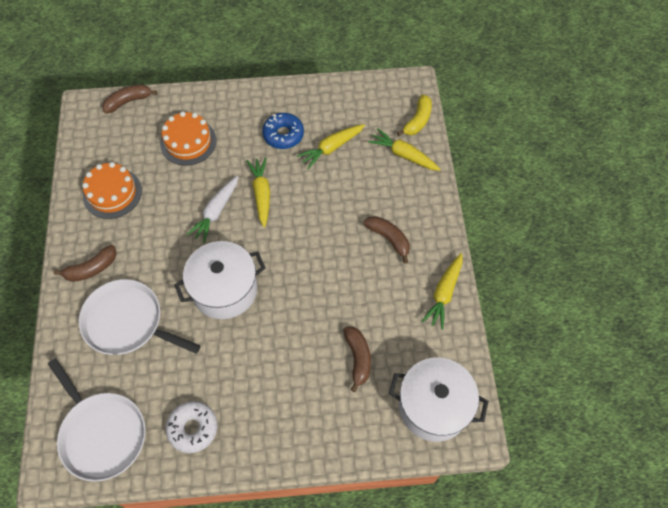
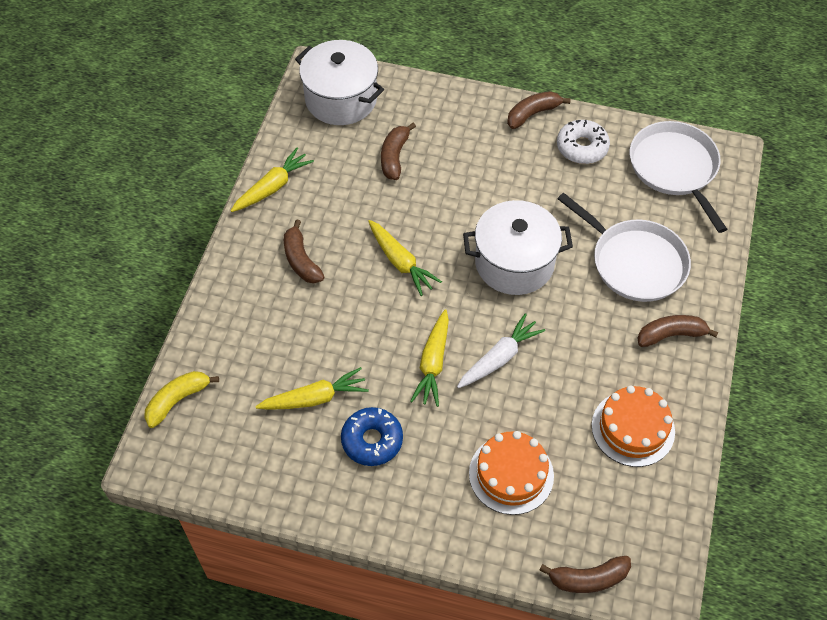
camera: 160 degrees left, 5 degrees down
(248, 453) = (533, 114): none -> brown banana
(404, 155) = (225, 357): yellow carrot -> yellow carrot (400, 262)

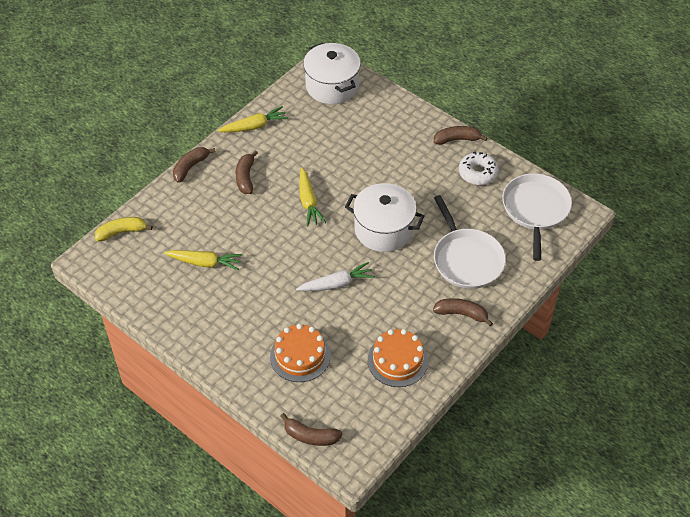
camera: 25 degrees right, 5 degrees down
(372, 440) = (225, 301): blue donut -> none
(394, 157) = (345, 135): brown banana -> brown banana (190, 167)
(433, 363) = (292, 270): yellow carrot -> none

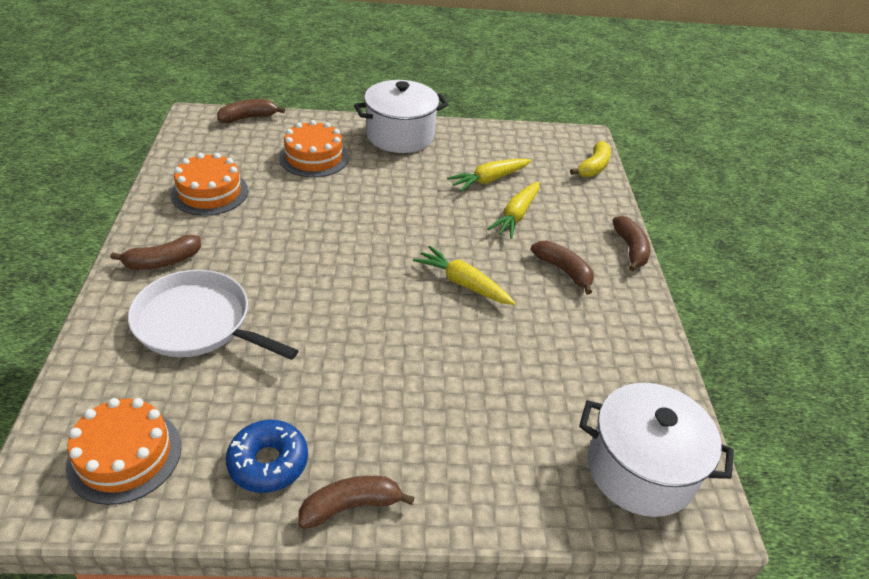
camera: 135 degrees right, 10 degrees down
(254, 126) = (642, 334): yellow carrot -> yellow carrot (516, 215)
(336, 284) = (339, 222): white carrot -> none
(383, 230) = (340, 301): white pot -> white pot (400, 135)
(457, 139) = (351, 506): brown banana -> brown banana turned 150 degrees counterclockwise
(478, 173) = (268, 462): white donut -> blue donut
(535, 209) = (125, 455): white pan -> orange cake

